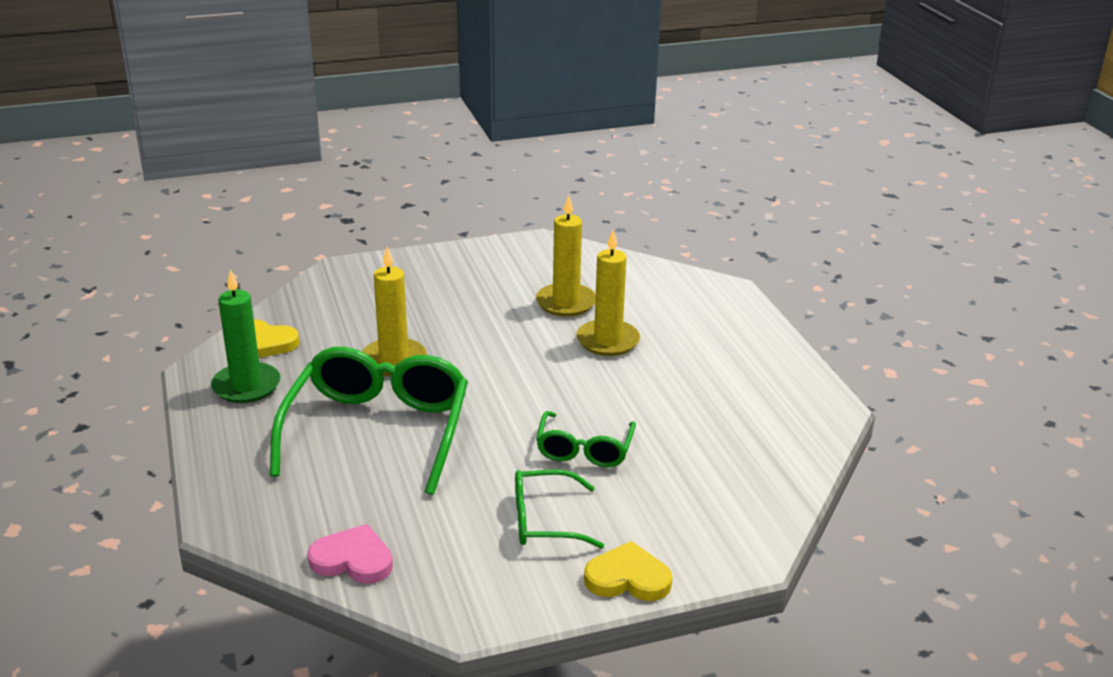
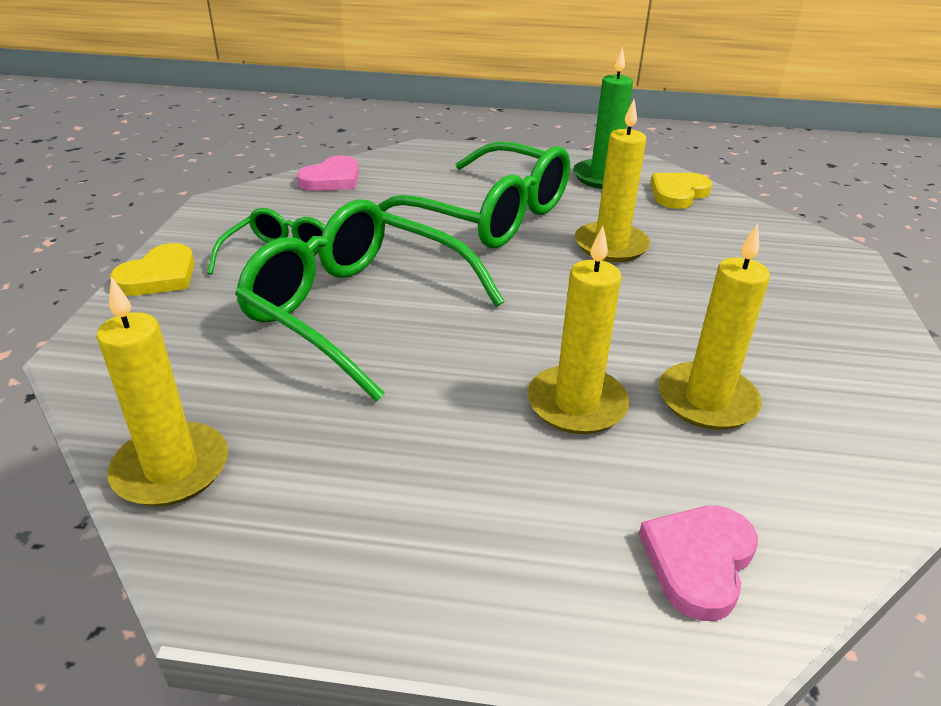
camera: 115 degrees right, 5 degrees up
(584, 450) = (357, 310): green glasses -> green glasses, size x1.89
(686, 294) = (698, 561): none -> pink heart
(793, 457) = (171, 469): none -> yellow candle

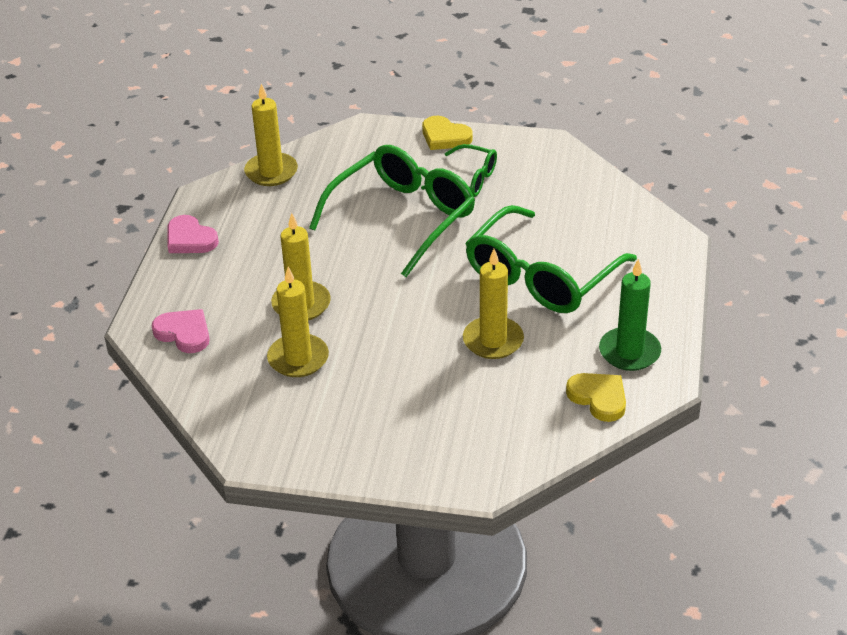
camera: 95 degrees right, 5 degrees up
(332, 179) = (601, 191): pink heart -> pink heart (190, 239)

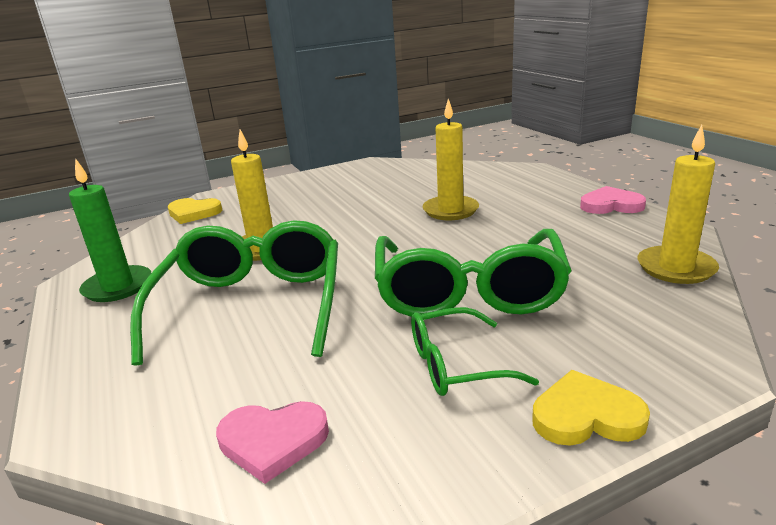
camera: 145 degrees right, 15 degrees down
(184, 333) = (499, 176): pink heart -> pink heart (273, 441)
(298, 358) = (404, 193): yellow candle -> none
(598, 398) = (140, 252): yellow heart -> yellow heart (193, 213)

